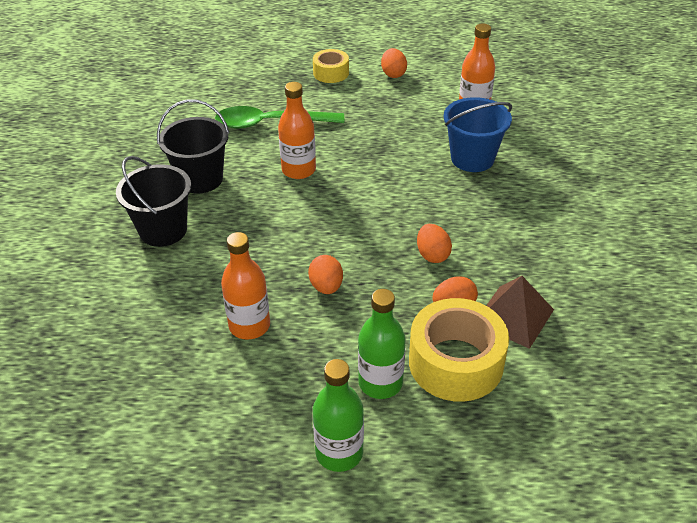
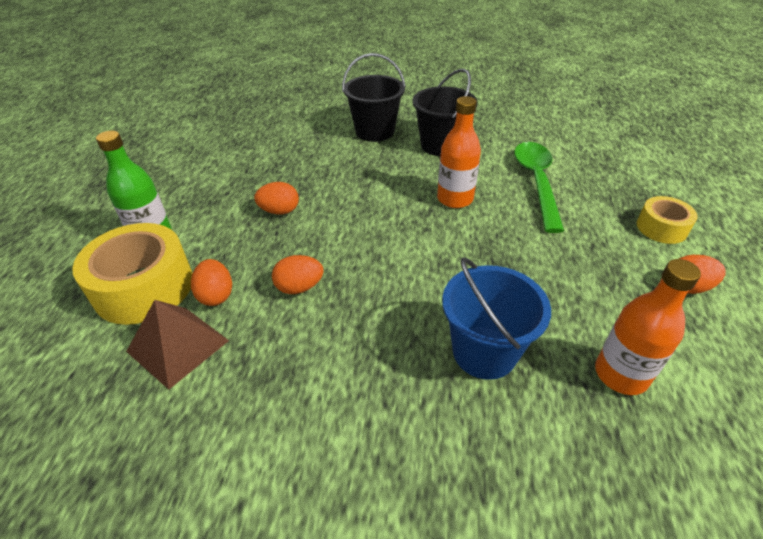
camera: 95 degrees right, 0 degrees up
(249, 325) = (252, 171): orange bottle -> none
(339, 453) = (102, 211): green bottle -> none

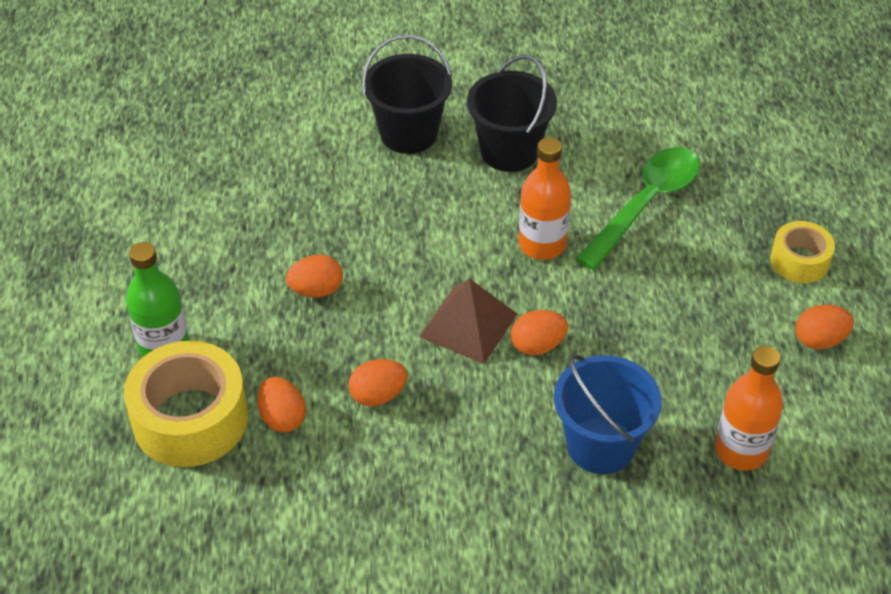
camera: 10 degrees left, 5 degrees up
(178, 346) = (265, 482): brown pyramid -> brown pyramid (468, 325)
(439, 265) = (537, 346): none -> orange egg
(536, 182) = (646, 204): green spoon -> green spoon turned 45 degrees clockwise

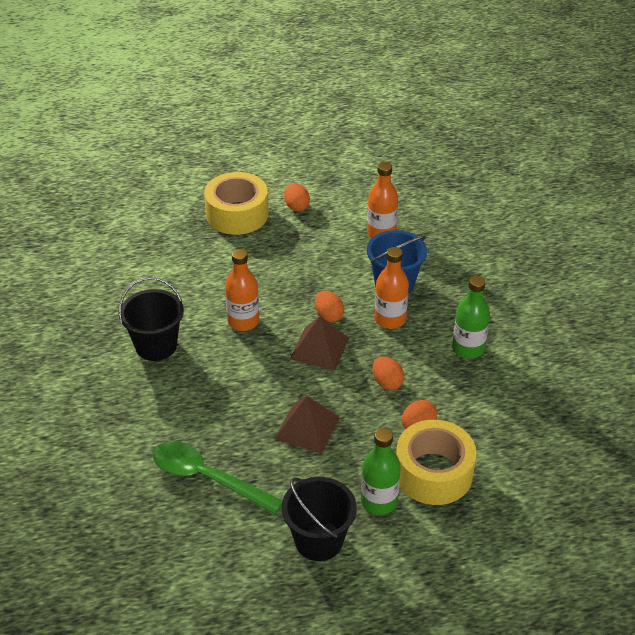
camera: 100 degrees left, 5 degrees down
(316, 290) = (307, 428): orange egg -> brown pyramid
(408, 133) = (142, 402): black bucket -> black bucket (318, 540)
(427, 519) = (468, 348): none -> green bottle
(516, 424) = (390, 319): none -> orange bottle
(646, 204) = (199, 277): green spoon -> green spoon (207, 477)
(799, 261) = (237, 214): yellow tape -> yellow tape, size x1.80

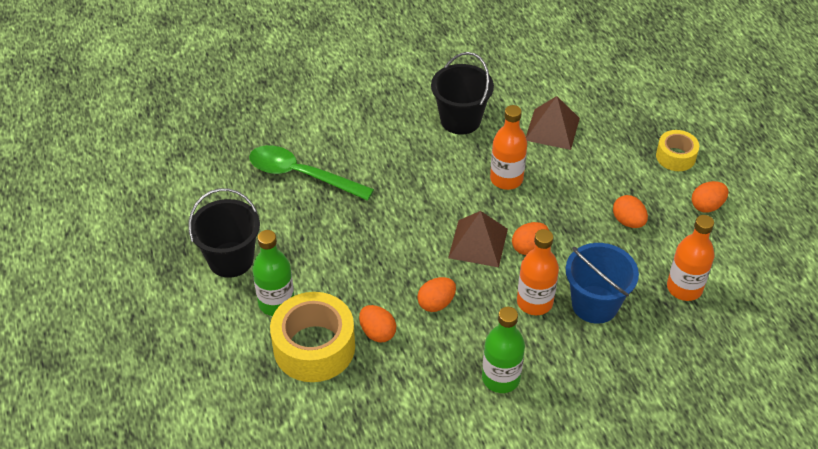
camera: 85 degrees right, 5 degrees up
(207, 477) = (301, 175): green spoon -> green spoon turned 90 degrees counterclockwise
(237, 214) = (675, 157): yellow tape -> yellow tape, size x0.56
(307, 252) = (628, 221): none -> orange egg
(307, 428) = (366, 241): brown pyramid -> brown pyramid (552, 129)

